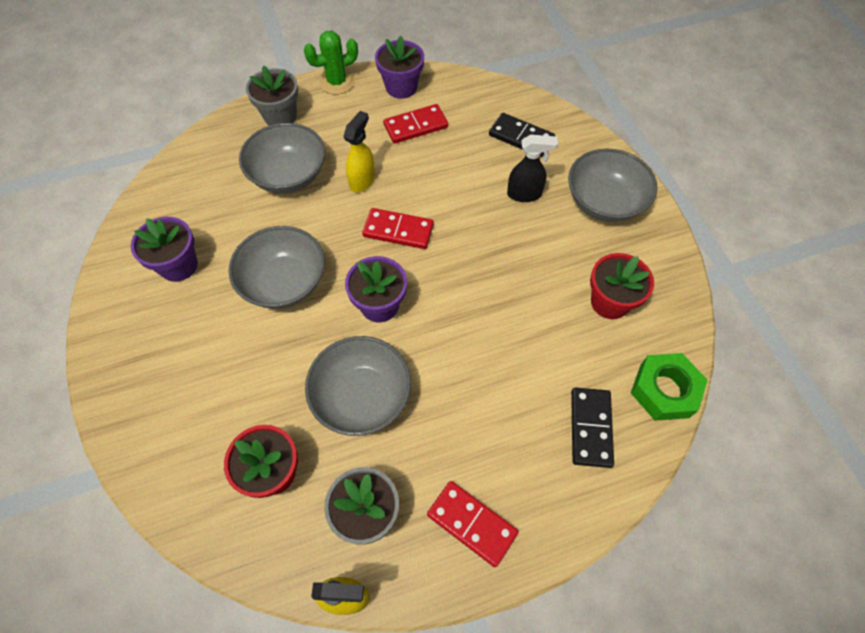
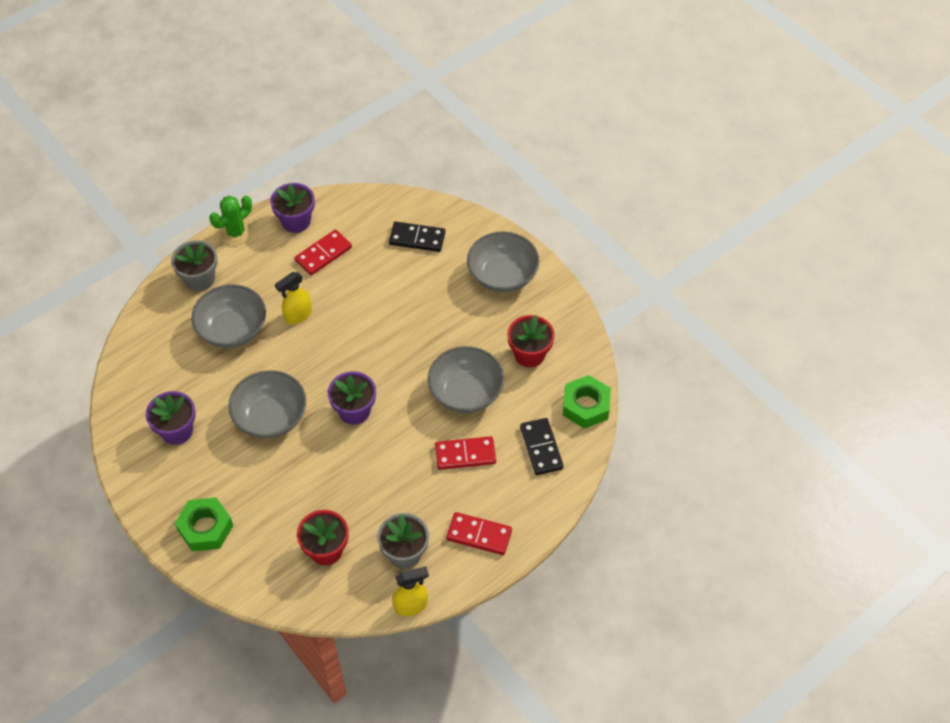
camera: 20 degrees left, 5 degrees down
(150, 392) = (205, 528): none -> green nut
(362, 180) = (298, 315): yellow spray bottle -> yellow spray bottle turned 135 degrees counterclockwise
(362, 396) = (368, 480): grey bowl -> grey bowl (466, 392)
(398, 230) = (345, 348): red domino -> red domino (465, 454)
(524, 194) = (436, 288): black spray bottle -> none

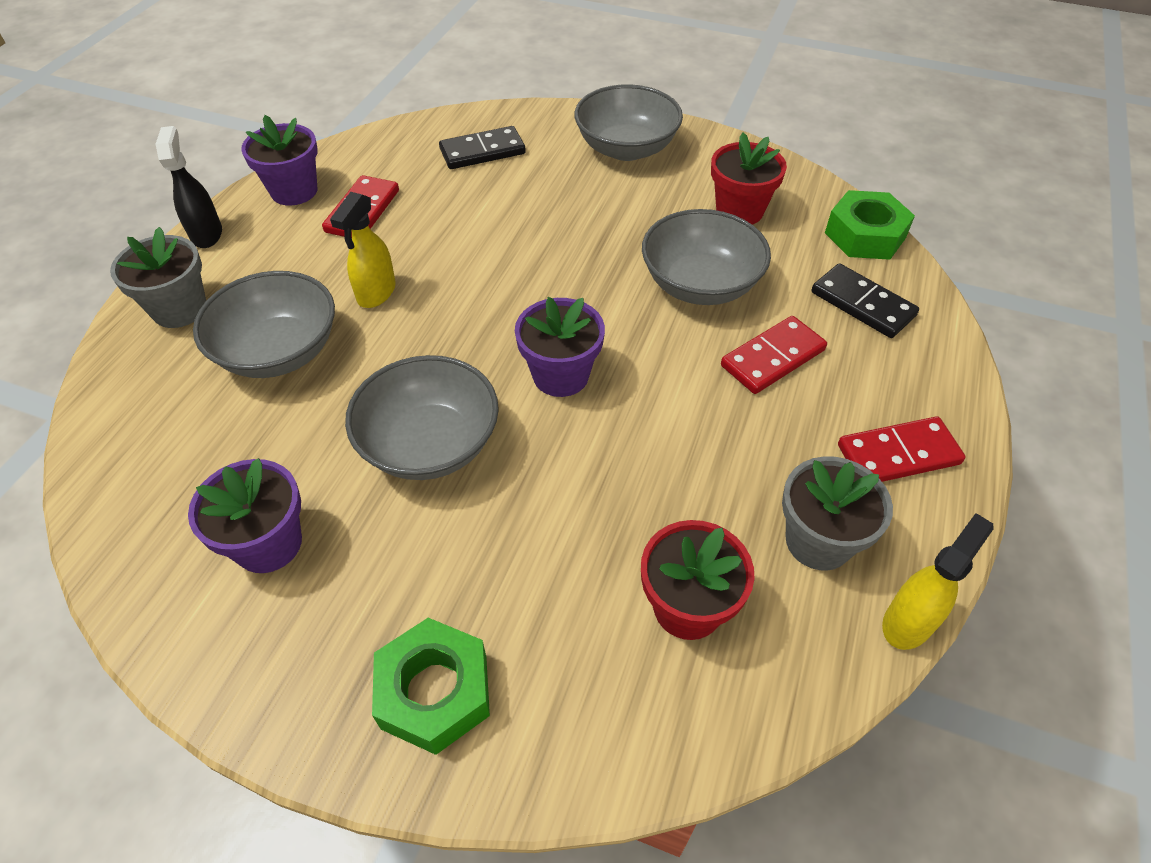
camera: 30 degrees left, 5 degrees down
(236, 232) = (207, 234): green cactus -> black spray bottle

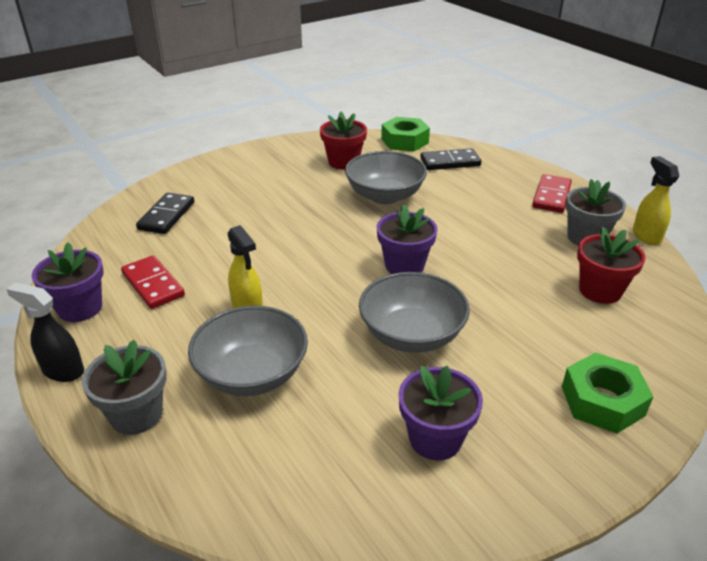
camera: 55 degrees left, 15 degrees down
(626, 148) = (243, 170): grey bowl -> none
(772, 358) = (460, 199): red domino -> none

